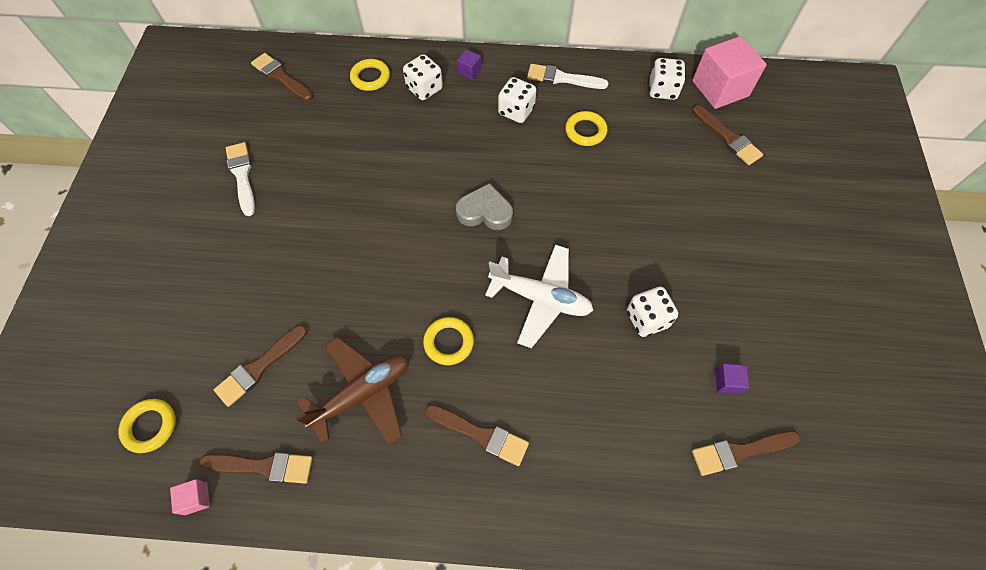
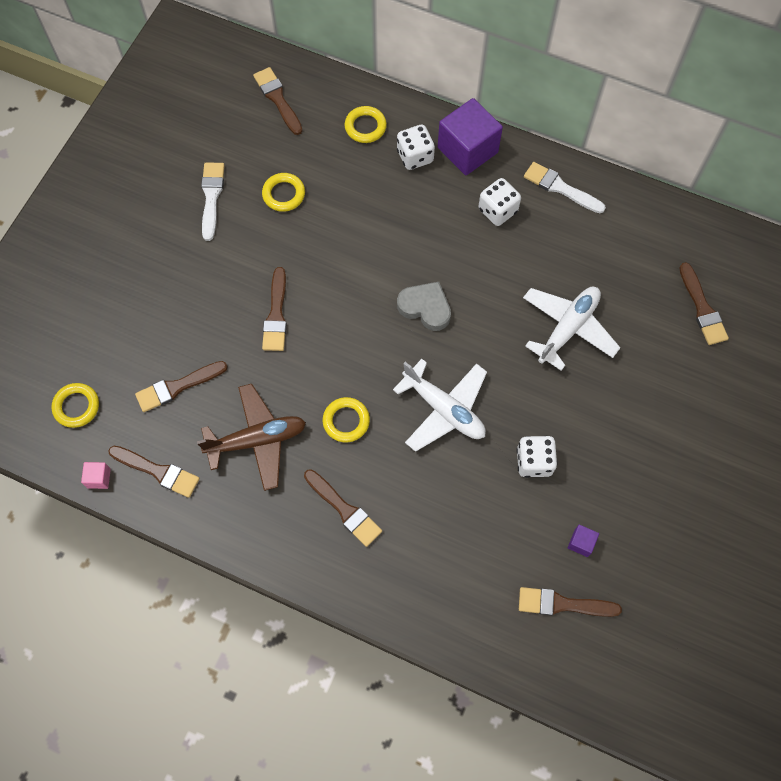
camera: 20 degrees right, 5 degrees up
(341, 263) = (276, 314): none -> brown brush
(469, 71) = (467, 150): purple cube -> purple cube, size x2.35
(585, 131) = (558, 255): yellow ring -> yellow ring (284, 194)
(622, 189) = (568, 328): none -> white plane
(662, 90) = (660, 234): white dice -> none
(720, 89) = (722, 251): pink cube -> none

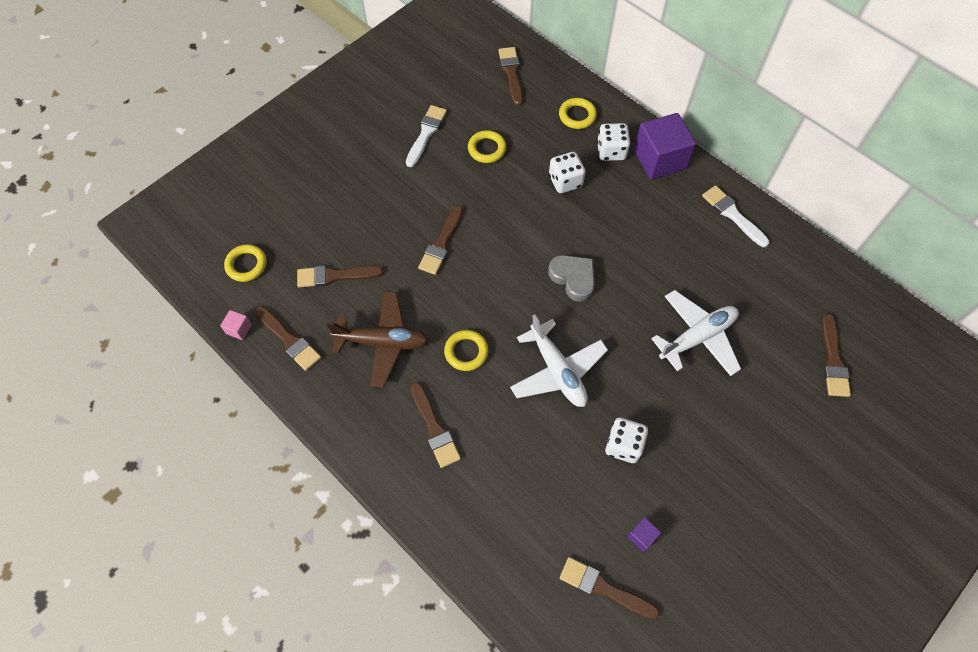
camera: 20 degrees right, 5 degrees down
(497, 210) = (668, 217): white dice -> white dice (565, 181)

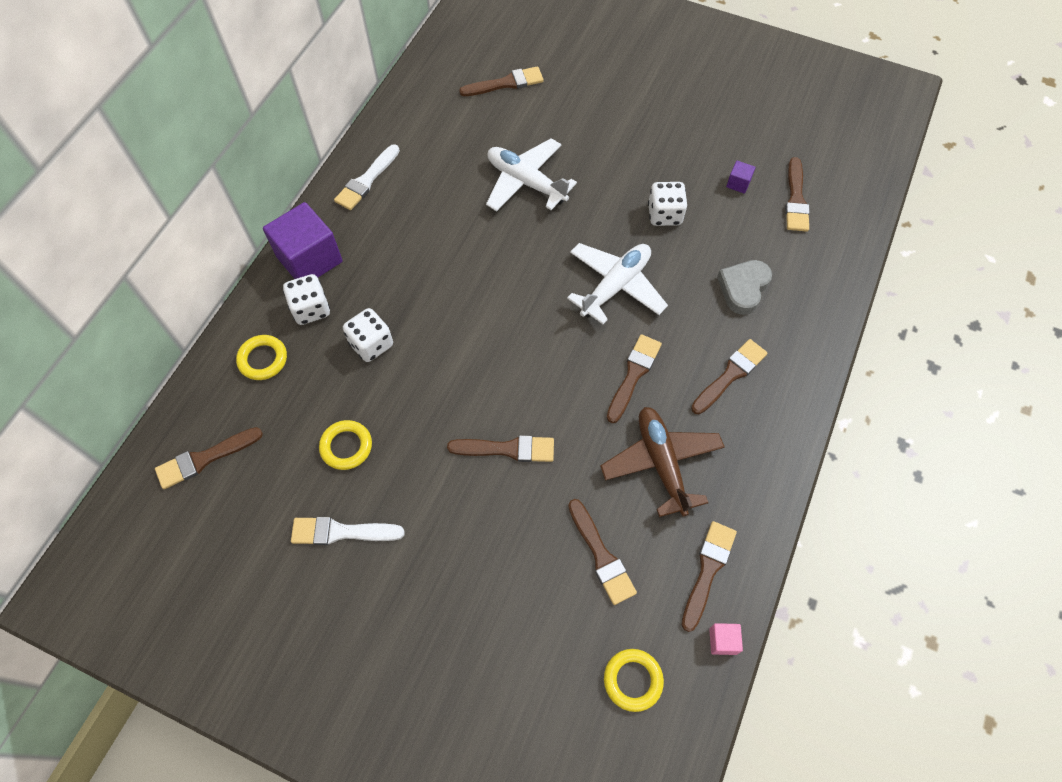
camera: 110 degrees left, 0 degrees up
(466, 352) = (633, 375): yellow ring -> brown brush
(573, 278) = (501, 301): grey heart -> grey heart (743, 288)

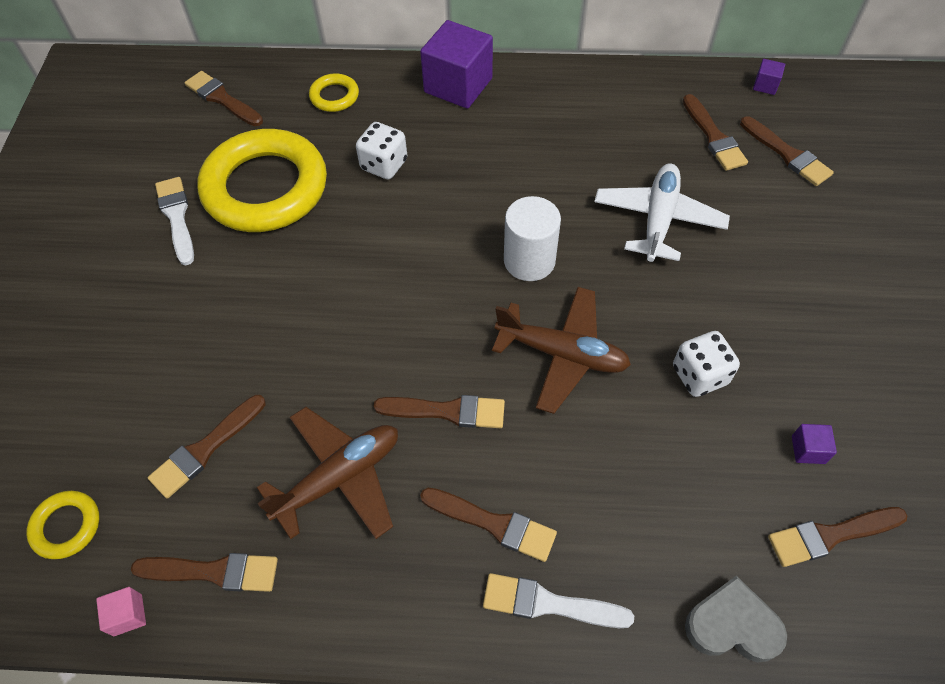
camera: 70 degrees right, 5 degrees down
(311, 309) = (403, 107): white dice -> none
(346, 446) = (265, 188): yellow ring -> yellow ring, size x2.35
(366, 180) = (575, 90): white brush -> white brush (548, 603)
(434, 64) = (765, 85): none -> purple cube
(507, 449) = (306, 318): brown brush -> brown brush (713, 137)
(524, 276) = (529, 260): none -> white cylinder
(615, 286) = (562, 354): white plane -> brown plane
(743, 288) = (636, 504): grey heart -> grey heart (732, 625)

